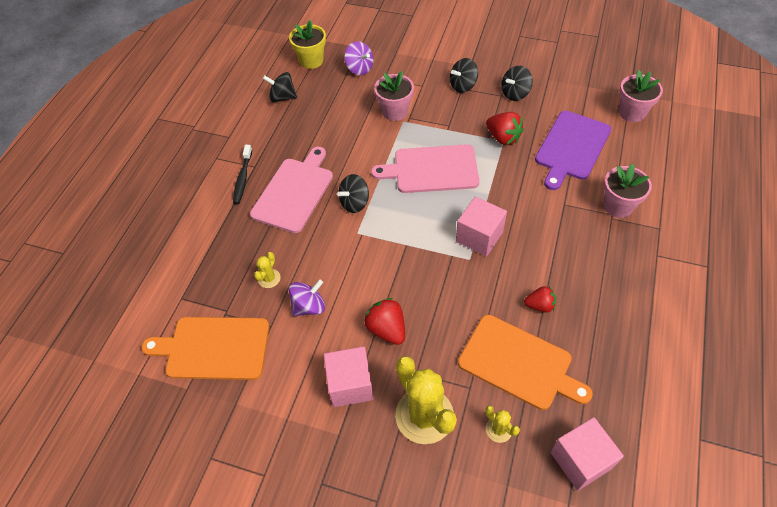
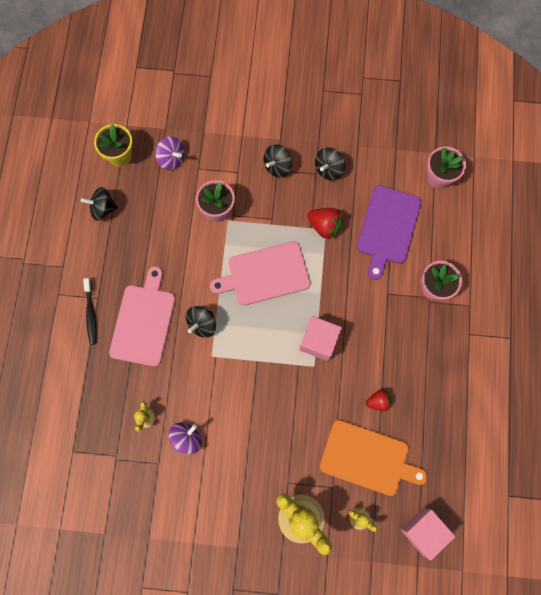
camera: 15 degrees left, 20 degrees up
(214, 348) = (116, 493): orange cutting board -> none
(350, 385) = (237, 503): pink cube -> none
(387, 329) = (257, 448): red strawberry -> none

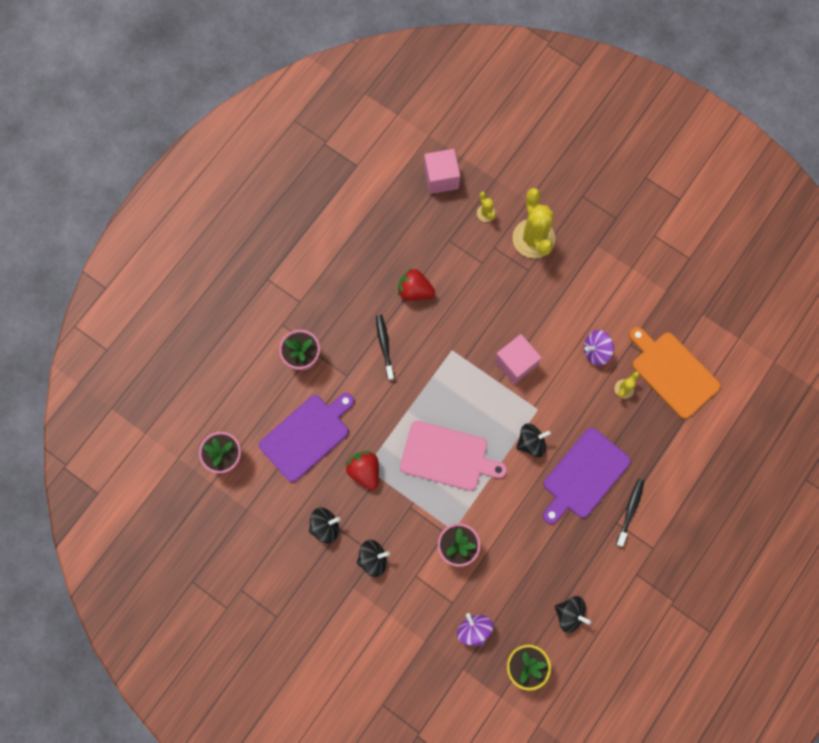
camera: 150 degrees left, 0 degrees up
(143, 321) = (584, 475): pink cutting board -> purple cutting board
(319, 341) = (434, 368): pink cube -> pink cube (515, 363)
(368, 458) = (451, 252): orange cutting board -> orange cutting board (672, 372)
(373, 337) = (384, 346): none -> black toothbrush
(378, 401) = (415, 291): red strawberry -> red strawberry, size x1.50

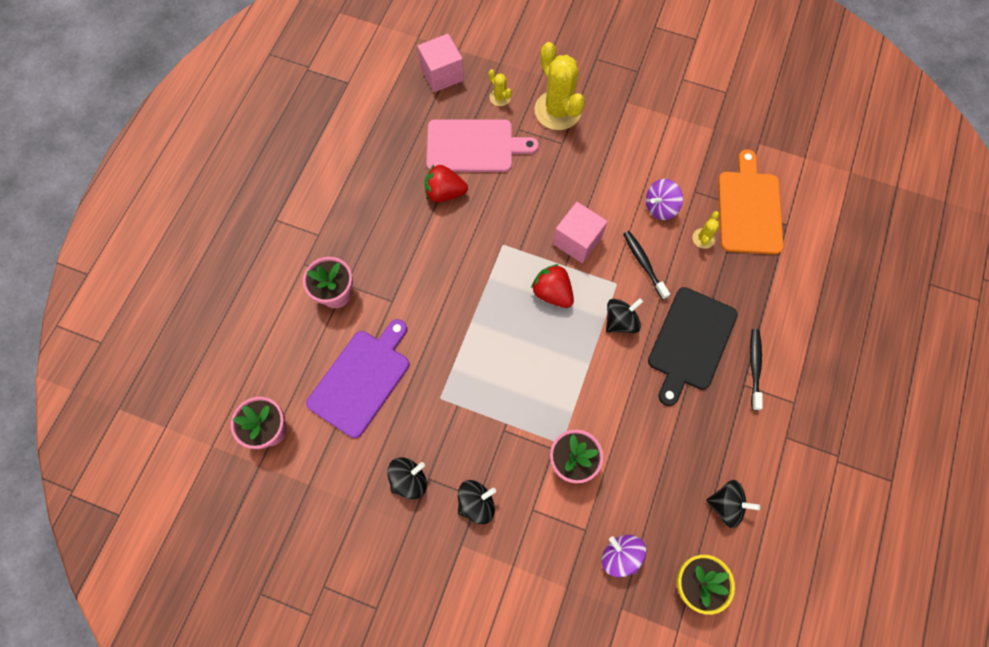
camera: 15 degrees left, 5 degrees down
(364, 471) = (439, 402): red strawberry -> red strawberry (552, 293)
(384, 346) = (426, 258): black toothbrush -> black toothbrush (643, 263)
(447, 456) = (531, 361): pink cutting board -> pink cutting board (474, 146)
(584, 475) = (691, 342): purple cutting board -> black cutting board
(672, 372) = (749, 209): orange cutting board -> orange cutting board turned 60 degrees clockwise

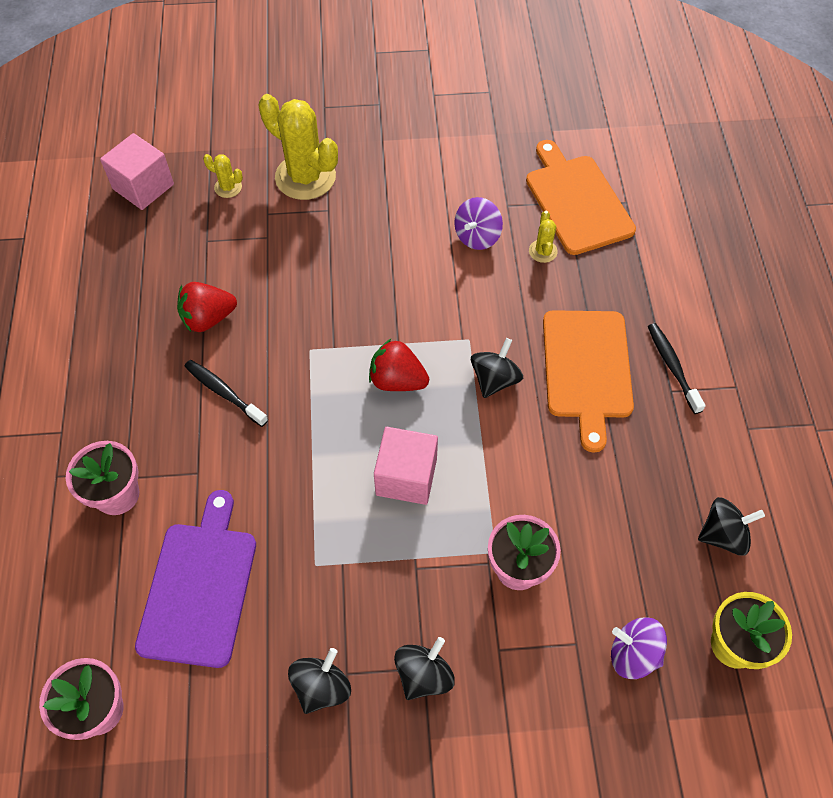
camera: 25 degrees left, 10 degrees down
(474, 146) = (220, 252): pink cutting board -> none
(577, 240) = (398, 310): pink cube -> pink cube (406, 476)
(643, 263) = (489, 305): black toothbrush -> black toothbrush (224, 392)
(691, 342) = (587, 369): black cutting board -> orange cutting board

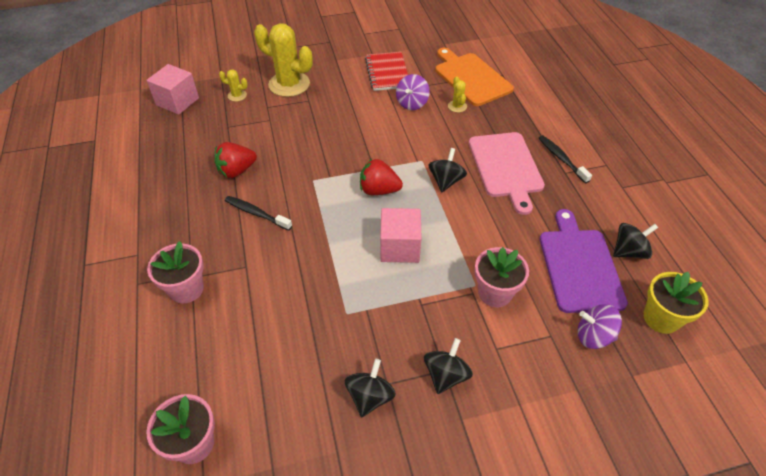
camera: 10 degrees left, 10 degrees down
(199, 587) = (261, 342): purple cutting board -> purple cutting board (579, 266)
(453, 175) = (387, 73): none -> red notebook
(587, 369) = (506, 167): orange cutting board -> pink cutting board

